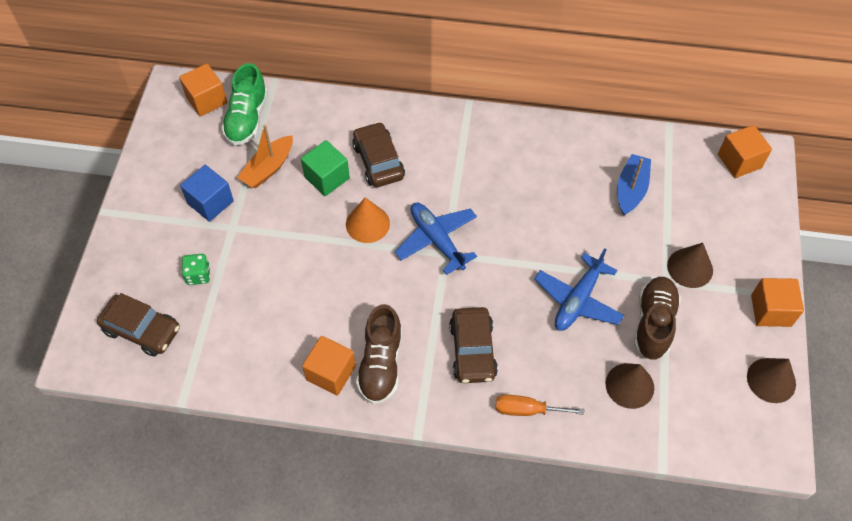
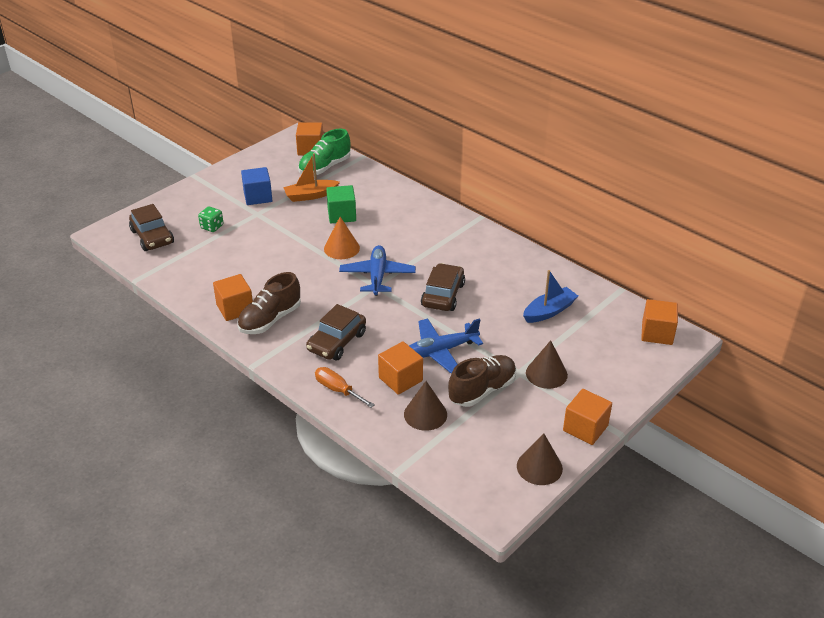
camera: 35 degrees right, 20 degrees down
(378, 161) = (384, 221): brown car -> brown car (443, 295)
(572, 358) = (400, 379): none -> orange cube

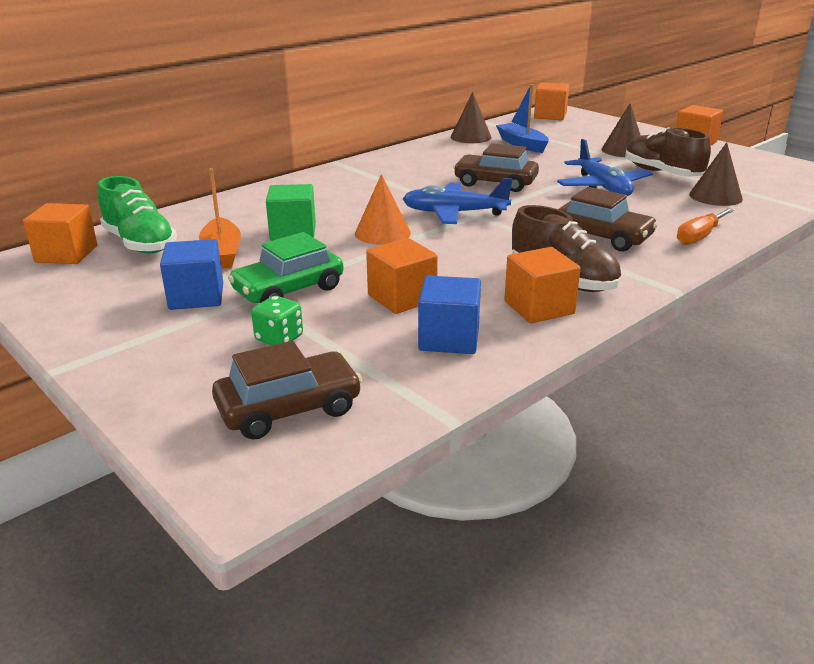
camera: 85 degrees left, 10 degrees down
(205, 278) = (449, 338): none -> blue cube
(263, 223) = (288, 290): none -> green car
(400, 379) = (662, 205): orange cube -> orange cube (402, 298)
(539, 467) = (760, 159): brown cone -> brown cone (471, 137)

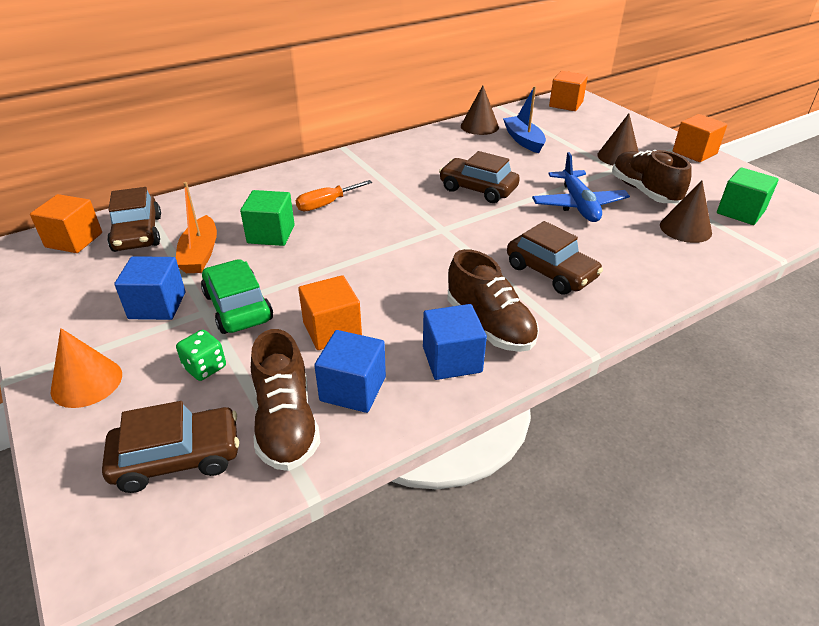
camera: 10 degrees right, 10 degrees up
(140, 243) = (138, 233): green shoe -> brown car
(288, 290) = (238, 307): green car -> green car turned 90 degrees clockwise
(382, 233) = (349, 244): orange cone -> orange cone (86, 382)
(392, 370) = (286, 423): none -> brown shoe
(454, 213) = (424, 225): blue plane -> none
(539, 307) = (452, 359): orange cube -> blue cube
(699, 237) = (646, 283): orange screwdriver -> orange screwdriver (326, 204)
(760, 181) = (740, 212): none -> green cube

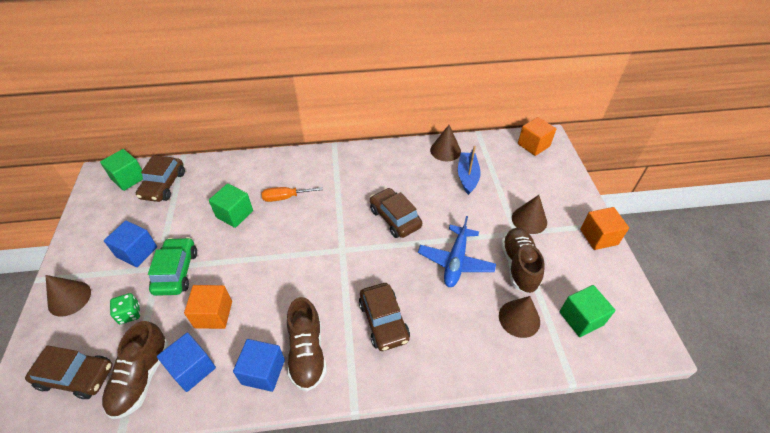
camera: 25 degrees right, 10 degrees up
(74, 240) = (128, 178): orange cube -> green cube
(86, 382) = (69, 298): orange cone -> brown cone
(200, 254) = (185, 217): orange boat -> none

